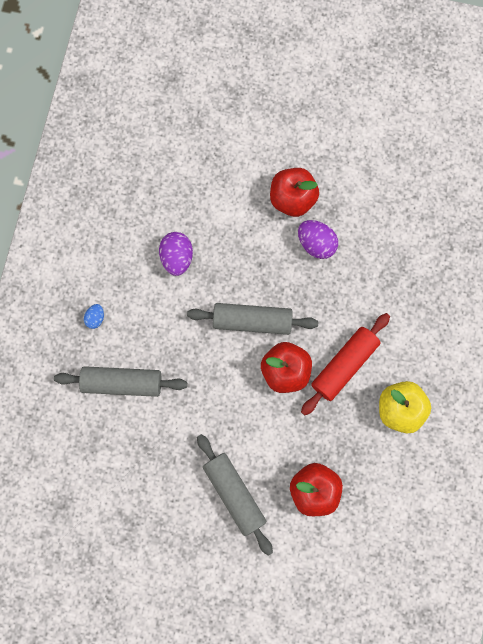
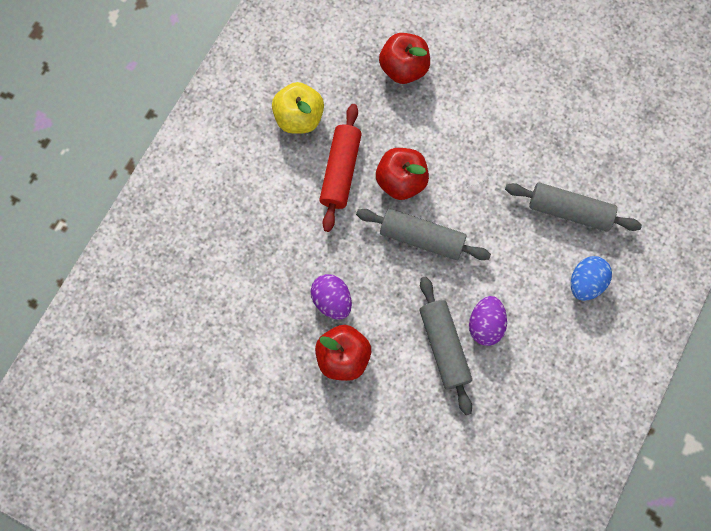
camera: 165 degrees left, 5 degrees down
(95, 318) = (586, 283): blue egg -> blue egg, size x1.77
(234, 493) = (480, 83): grey rolling pin -> grey rolling pin (444, 347)
(344, 365) = (340, 171): red rolling pin -> red rolling pin turned 45 degrees counterclockwise

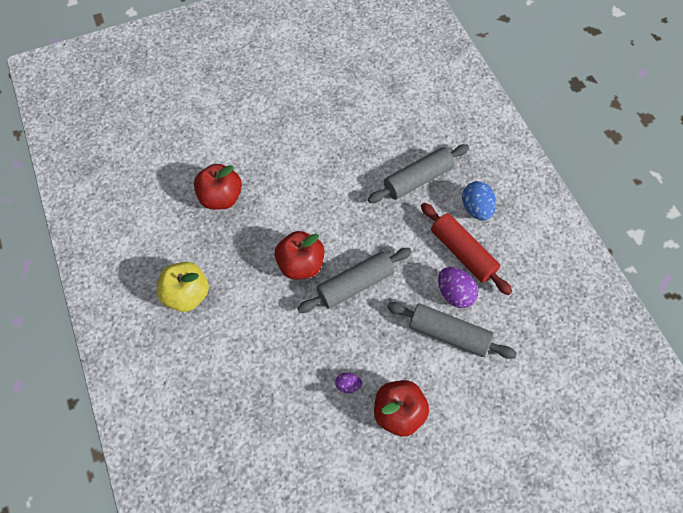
camera: 50 degrees left, 10 degrees down
(332, 301) = (348, 385): purple egg -> purple egg, size x0.56
(340, 171) = (255, 299): red rolling pin -> red rolling pin (462, 253)

